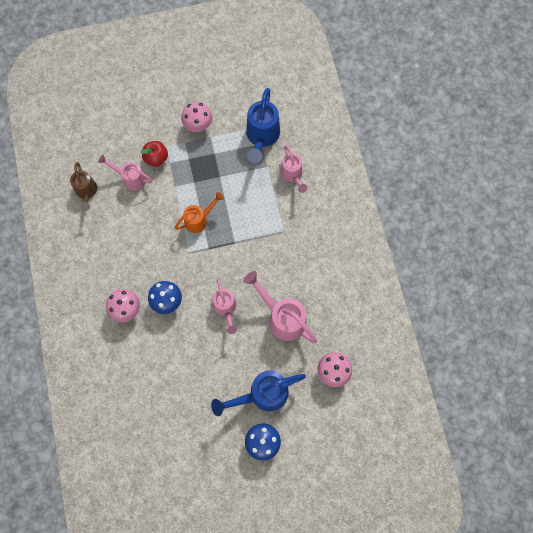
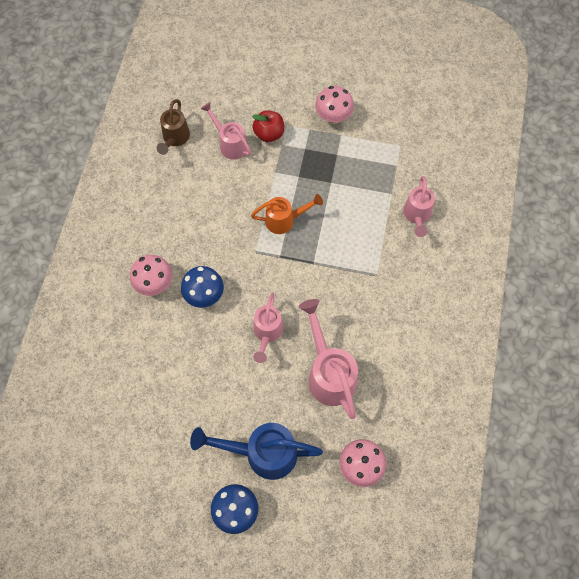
camera: 25 degrees right, 5 degrees down
(261, 137) = (400, 159): blue watering can -> none

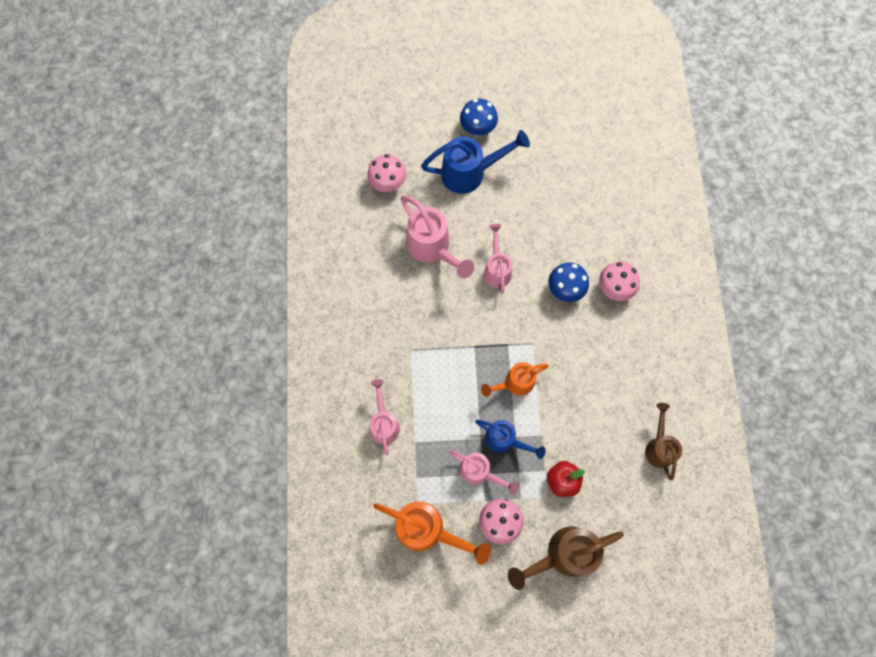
camera: 165 degrees right, 5 degrees up
(230, 144) = (599, 456): pink watering can -> pink watering can (480, 472)
(288, 83) = (562, 555): none -> brown watering can
(309, 175) = (505, 440): none -> blue watering can
(395, 125) = (428, 530): none -> orange watering can

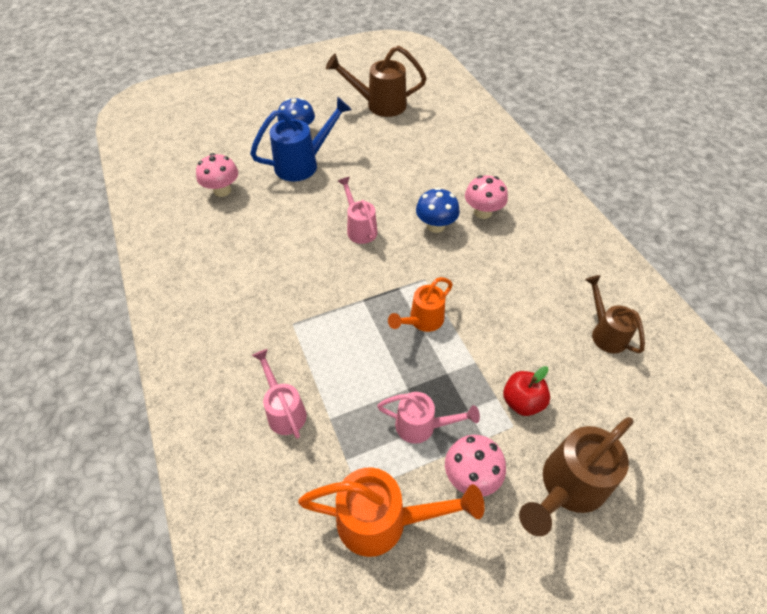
camera: 20 degrees left, 20 degrees down
(433, 249) = (287, 229): pink watering can -> none
(505, 440) = (437, 381): blue watering can -> none
(571, 113) = (379, 105): none -> brown watering can

